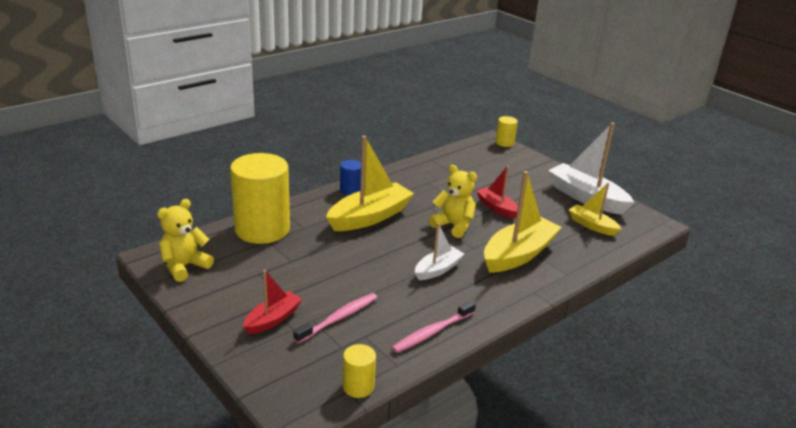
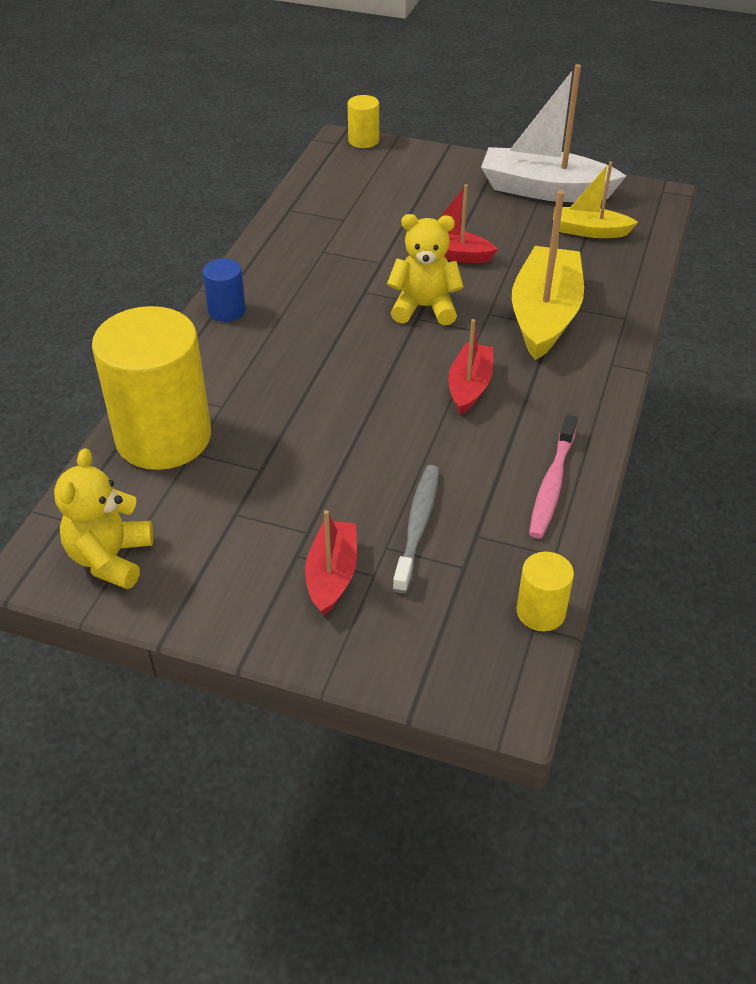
camera: 30 degrees left, 15 degrees up
(338, 318) = (417, 526): pink toothbrush -> grey toothbrush
(370, 217) = (299, 344): yellow boat -> none
(438, 269) = (469, 386): white boat -> red boat

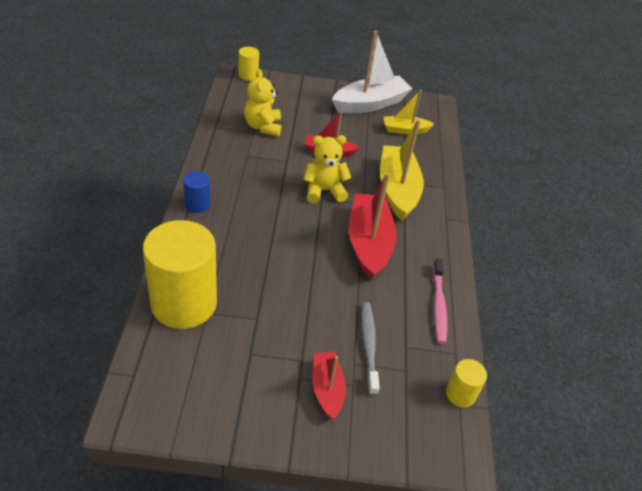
camera: 20 degrees left, 0 degrees up
(110, 558) = (176, 400): yellow teddy bear -> yellow teddy bear (263, 126)
(469, 386) = (369, 243): red boat -> red boat, size x1.77
(545, 190) = (370, 104): white boat -> white boat turned 150 degrees clockwise

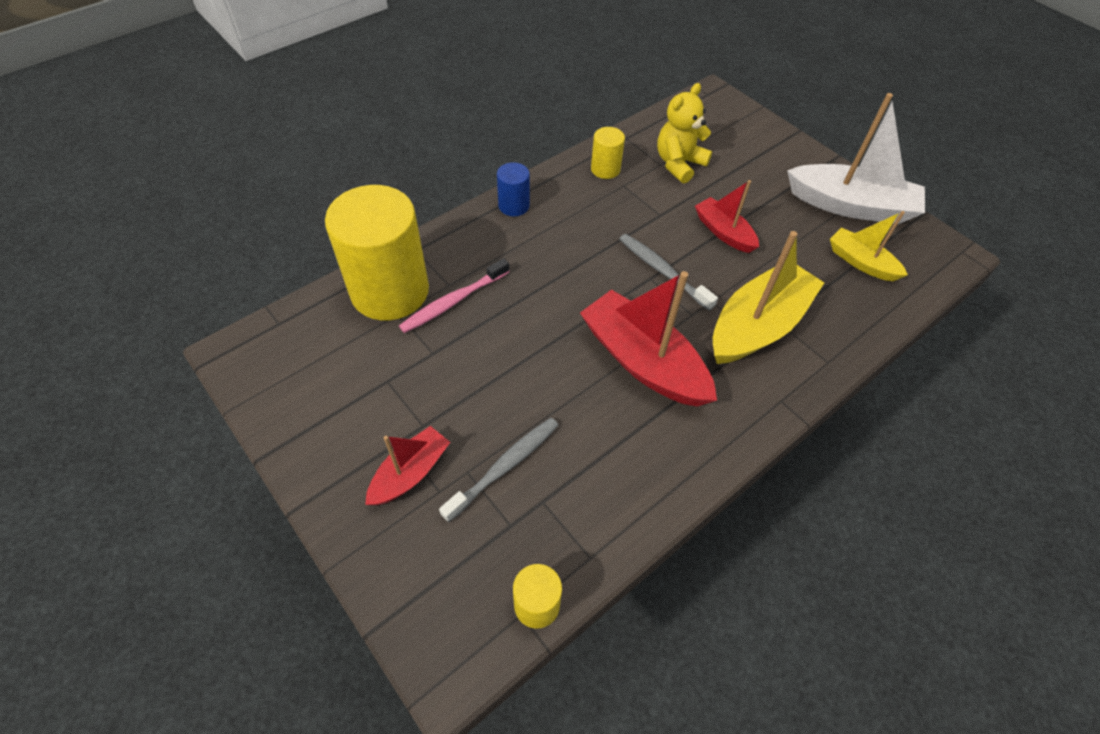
camera: 50 degrees right, 10 degrees up
(248, 75) = (730, 100): yellow cylinder -> yellow cylinder (605, 169)
(324, 191) = (663, 271): yellow teddy bear -> grey toothbrush
(369, 243) = (643, 361): red boat -> red boat turned 90 degrees counterclockwise
(438, 305) = (639, 489): pink toothbrush -> pink toothbrush (453, 301)

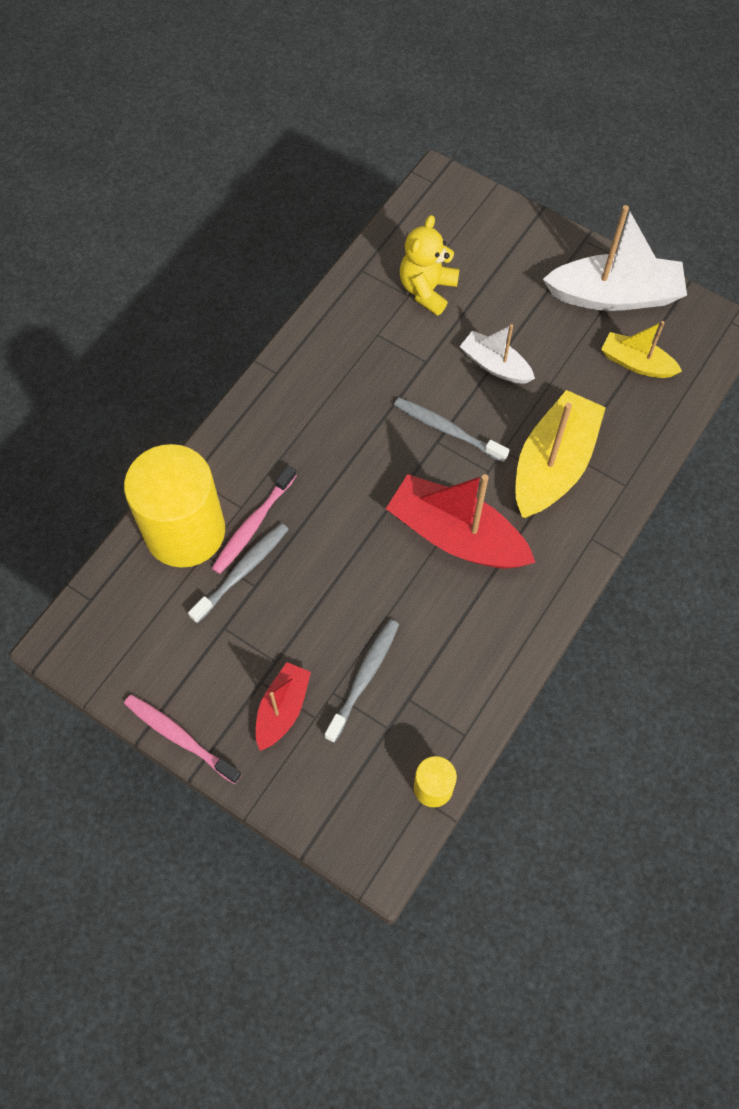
camera: 15 degrees left, 10 degrees up
(297, 470) = (180, 737): none -> pink toothbrush
(426, 337) = (242, 571): none -> grey toothbrush
(514, 205) = (271, 393): blue cylinder -> none
(605, 169) = (352, 318): yellow cylinder -> none
(723, 232) = (495, 365): red boat -> white boat

